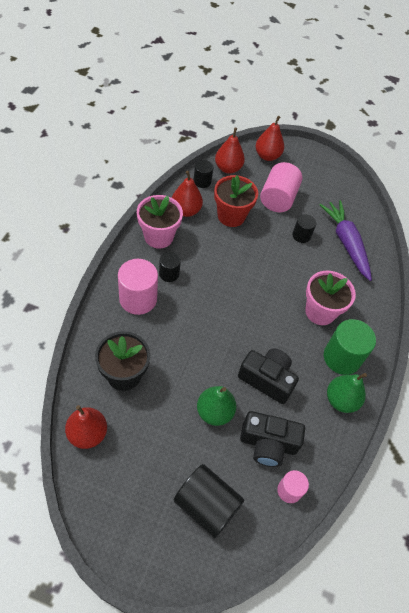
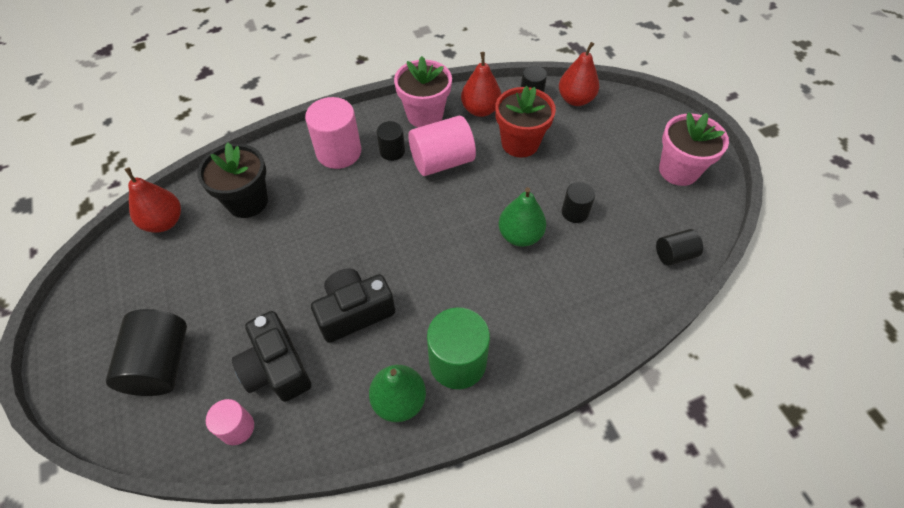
camera: 55 degrees right, 0 degrees up
(214, 412) = (272, 296): green pear -> green pear (520, 235)
(267, 156) = (638, 114): red pear -> none
(267, 379) = (354, 312): black camera -> black camera turned 105 degrees counterclockwise
(278, 198) = (595, 160): pink cylinder -> pink cylinder (442, 161)
(320, 312) = (495, 299): pink flower pot -> pink flower pot (678, 170)
(346, 243) = (621, 257): purple carrot -> none
(364, 224) = (674, 255): none -> black cylinder

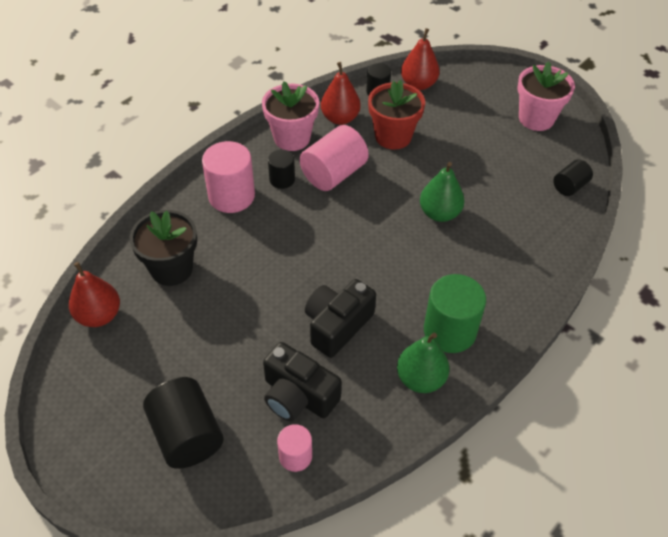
camera: 25 degrees left, 5 degrees down
(575, 212) = (473, 179): black cylinder -> none

